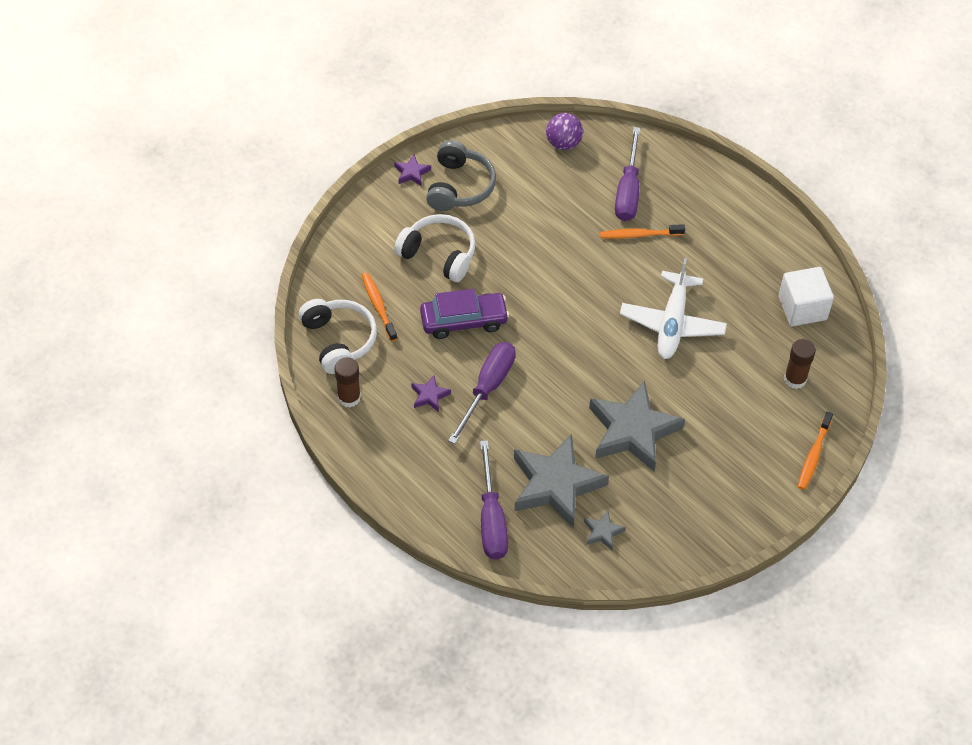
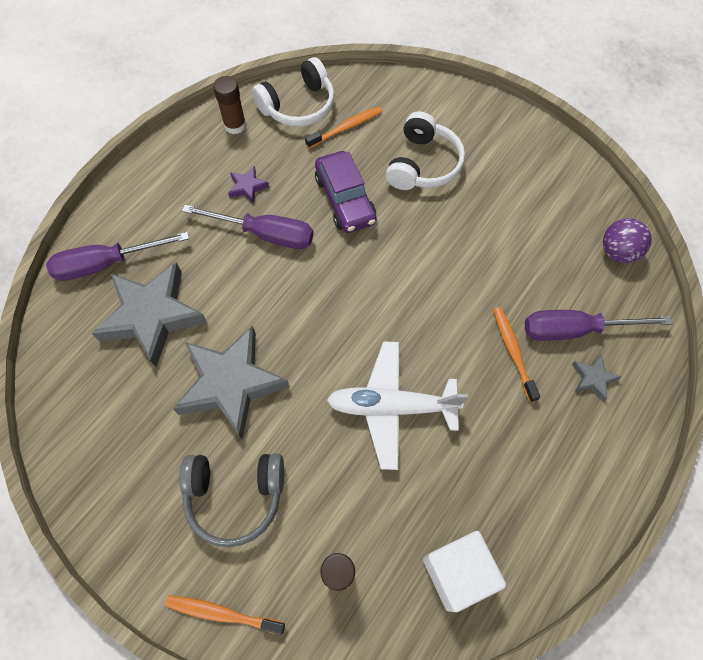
camera: 80 degrees right, 10 degrees up
(412, 173) = (520, 124): purple star -> none
(459, 186) = (517, 166): grey headphones -> grey headphones (235, 496)
(603, 532) = (95, 371): grey star -> grey star (593, 378)

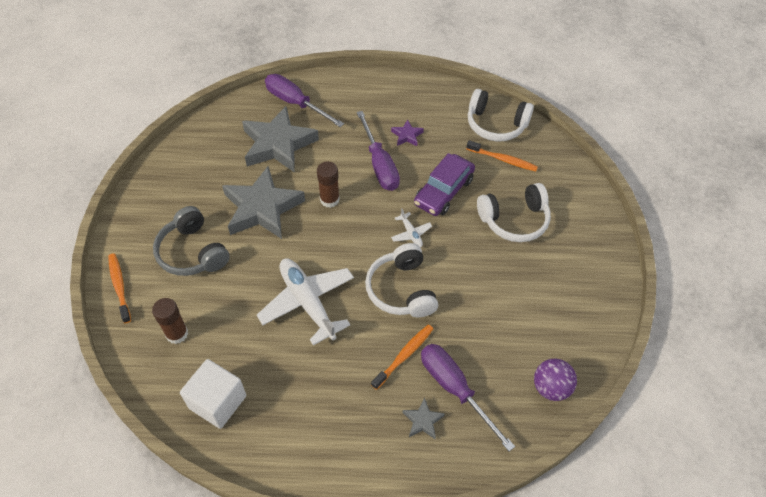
camera: 55 degrees right, 10 degrees down
(235, 125) = (448, 102): brown glue stick -> brown glue stick (329, 199)
(374, 259) = (411, 233): none -> white plane
(436, 308) = (401, 290): none -> white headphones

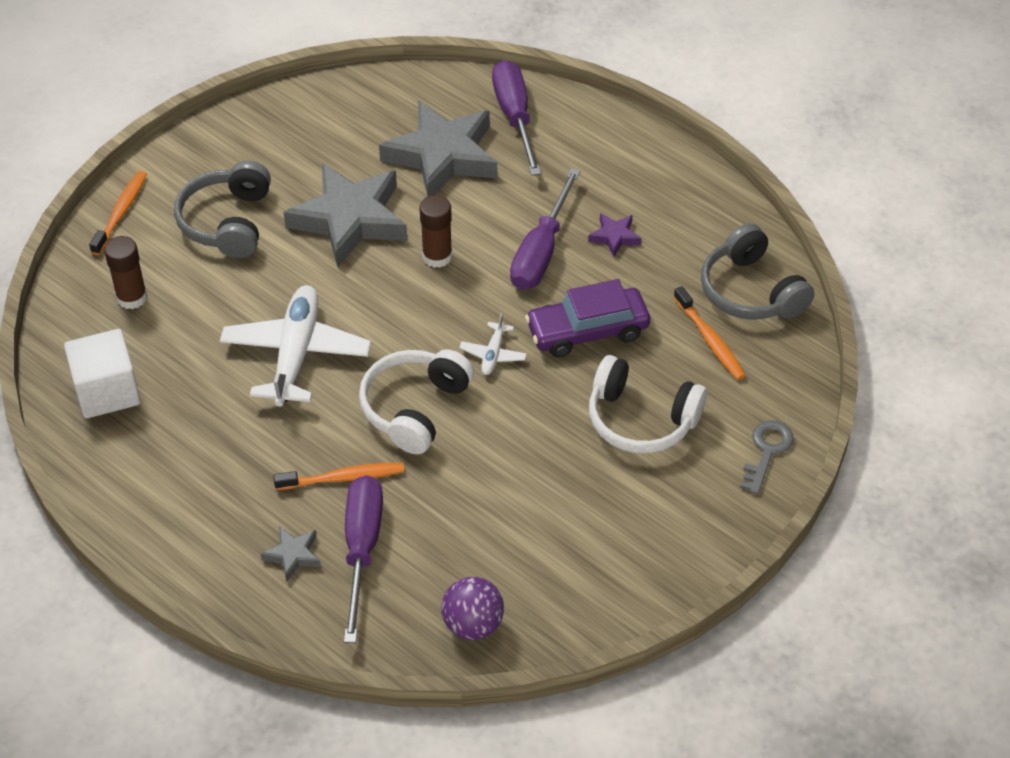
camera: 40 degrees right, 5 degrees down
(496, 124) = (751, 291): white headphones -> grey headphones
(583, 198) = (767, 451): none -> grey key

